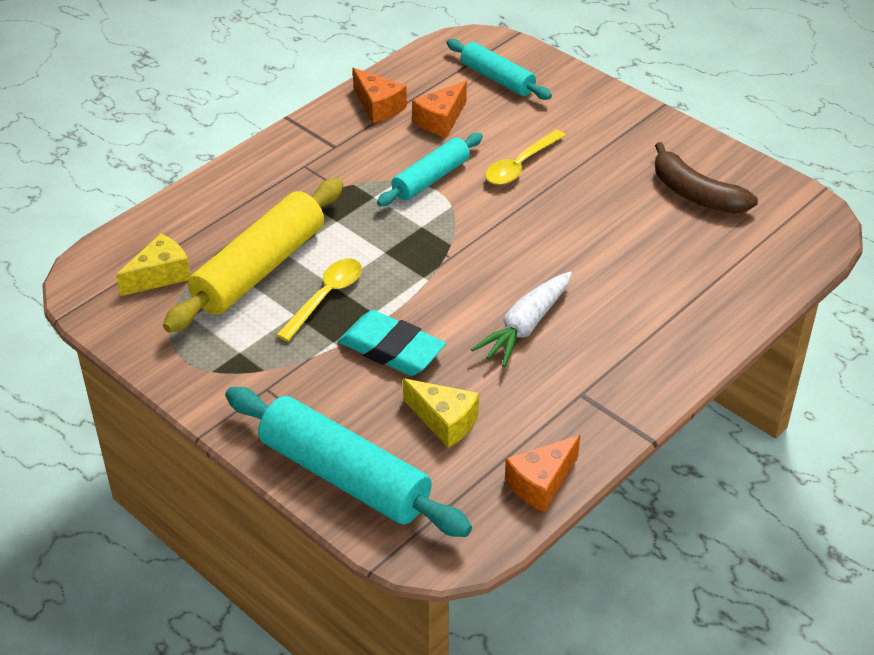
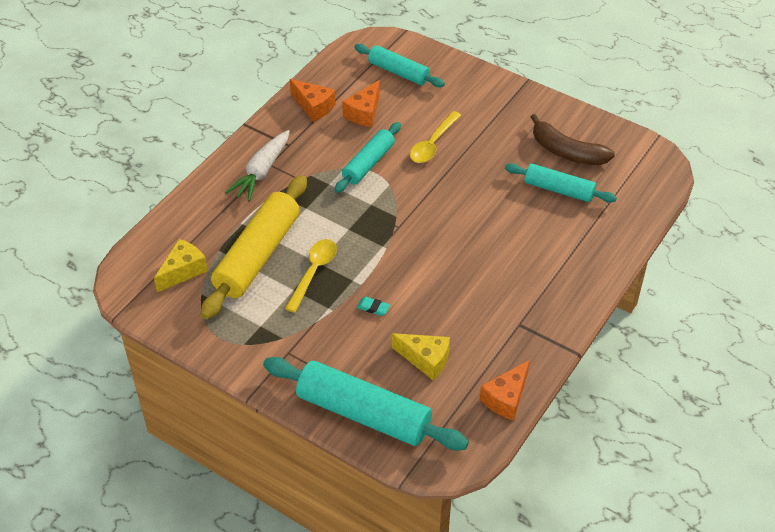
camera: 10 degrees left, 5 degrees up
(392, 349) = (373, 308): turquoise eraser -> turquoise eraser, size x0.41
(525, 327) = (466, 276): white carrot -> white carrot (261, 172)
(674, 238) = (559, 189): none -> turquoise rolling pin

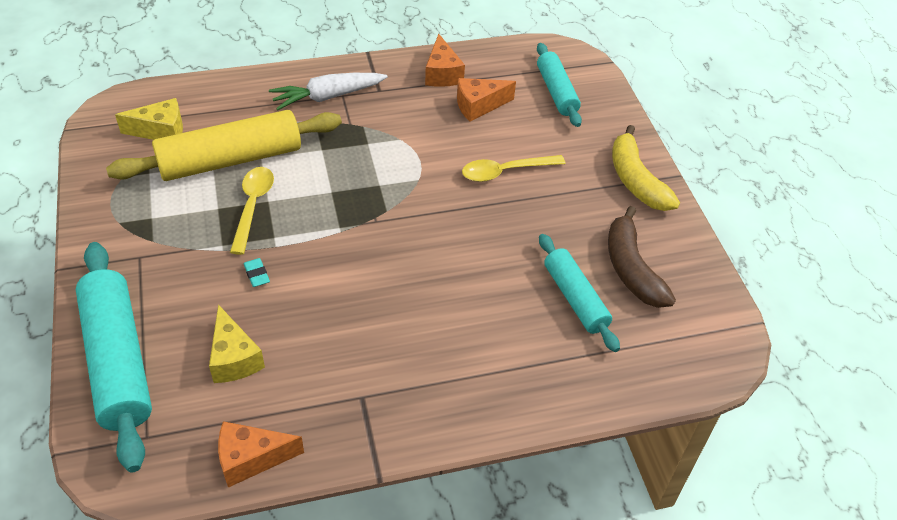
camera: 40 degrees right, 0 degrees up
(313, 272) = (252, 206): yellow spoon -> yellow spoon turned 60 degrees counterclockwise
(368, 163) = (424, 149): turquoise rolling pin -> none
(509, 98) = (635, 180): none -> yellow banana

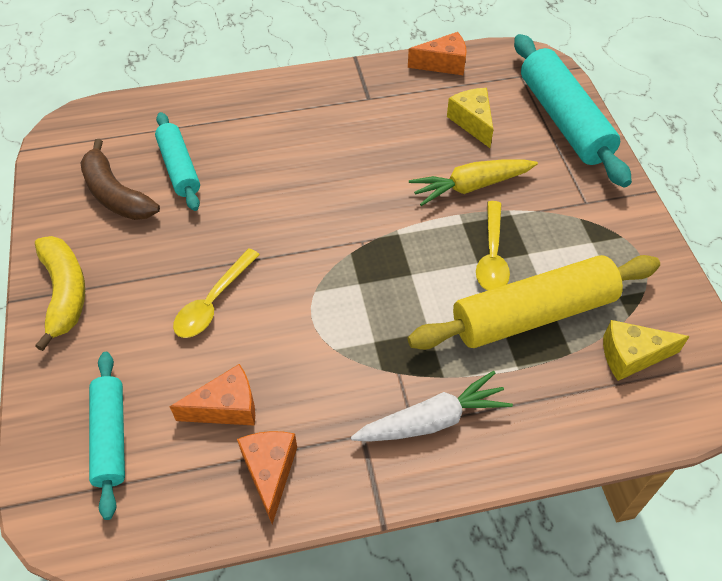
camera: 175 degrees left, 5 degrees up
(257, 274) = (470, 187): turquoise eraser -> yellow carrot
(505, 172) = (213, 302): yellow spoon -> yellow spoon turned 135 degrees clockwise
(631, 269) = (116, 194): brown banana -> brown banana turned 150 degrees clockwise

